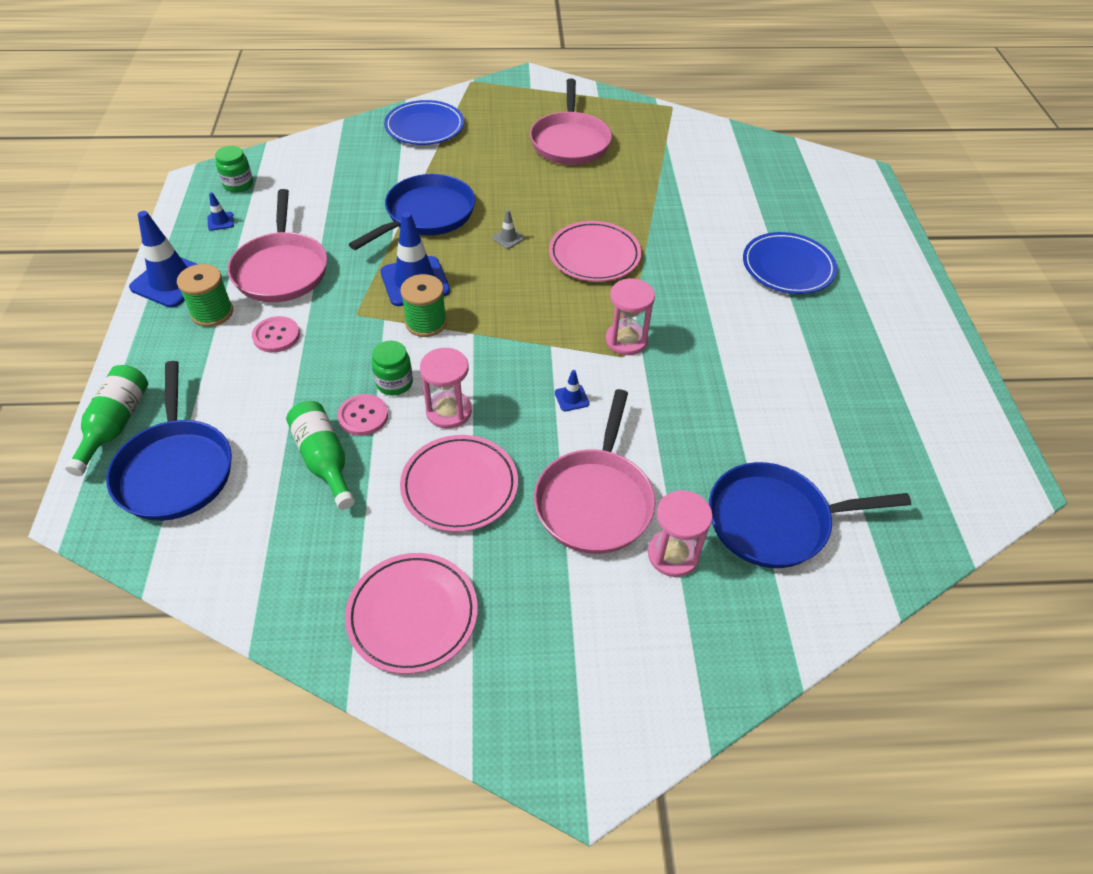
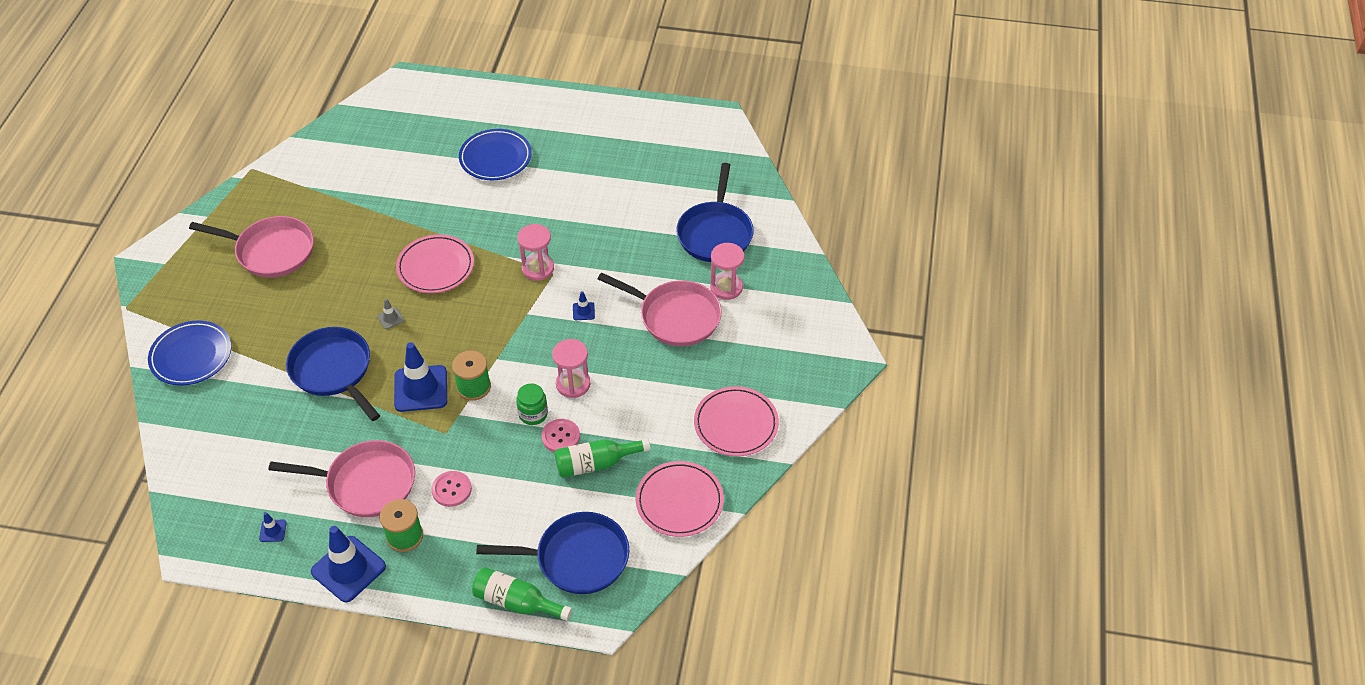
camera: 75 degrees left, 0 degrees up
(238, 184) = (217, 515): green jar -> none
(459, 486) = (643, 387): pink plate -> pink plate (679, 501)

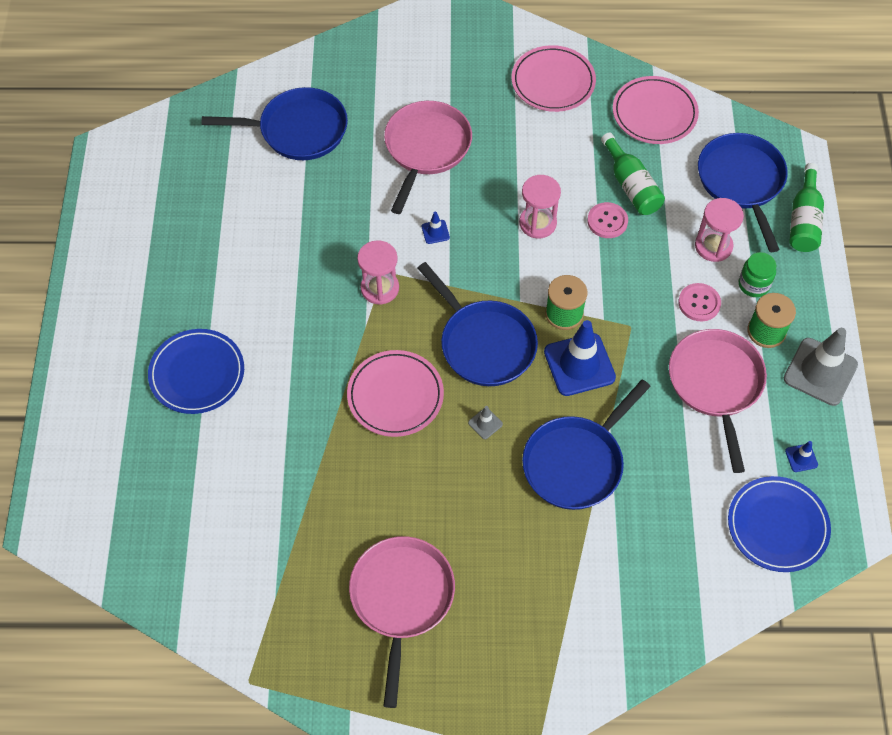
camera: 100 degrees left, 10 degrees up
(191, 356) = (593, 637): blue plate -> blue plate (777, 526)
(348, 569) = (820, 372): blue traffic cone -> grey traffic cone
(463, 328) = (484, 343): none -> blue pan
(533, 414) = (585, 251): green jar -> green jar (753, 285)
(726, 287) = (376, 111): pink hourglass -> pink hourglass (713, 246)

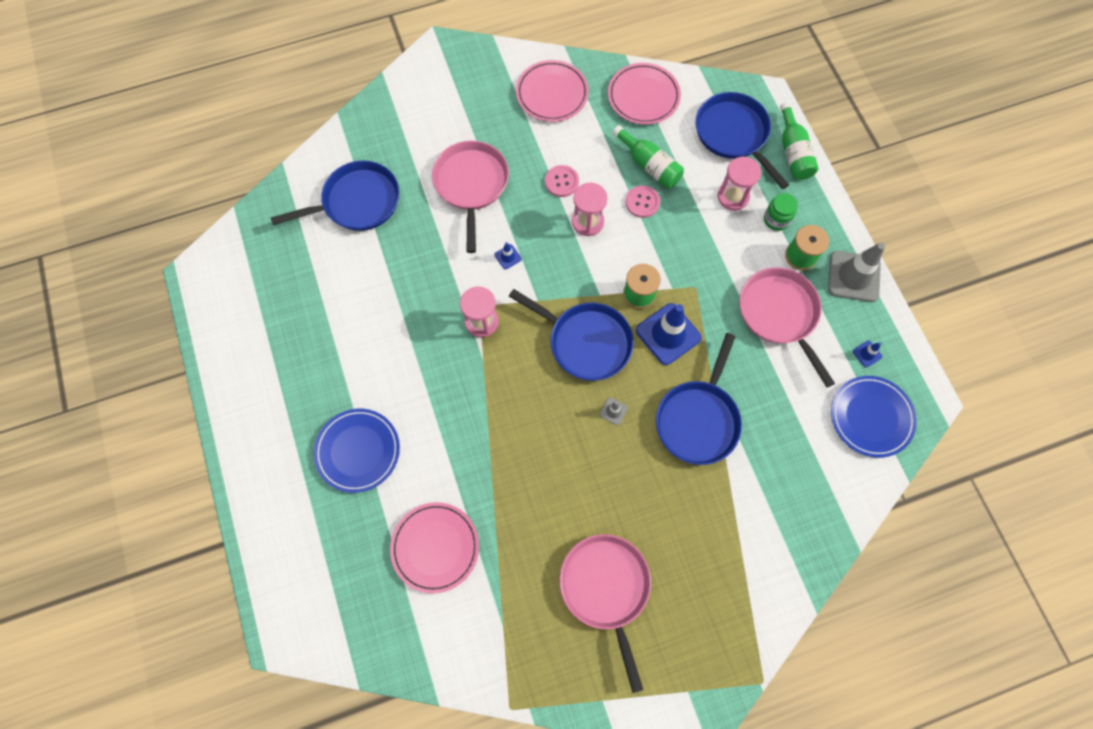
camera: 20 degrees left, 10 degrees up
(395, 396) = (531, 412): pink plate -> pink plate (435, 547)
(699, 303) = (740, 249): pink button -> pink button (561, 182)

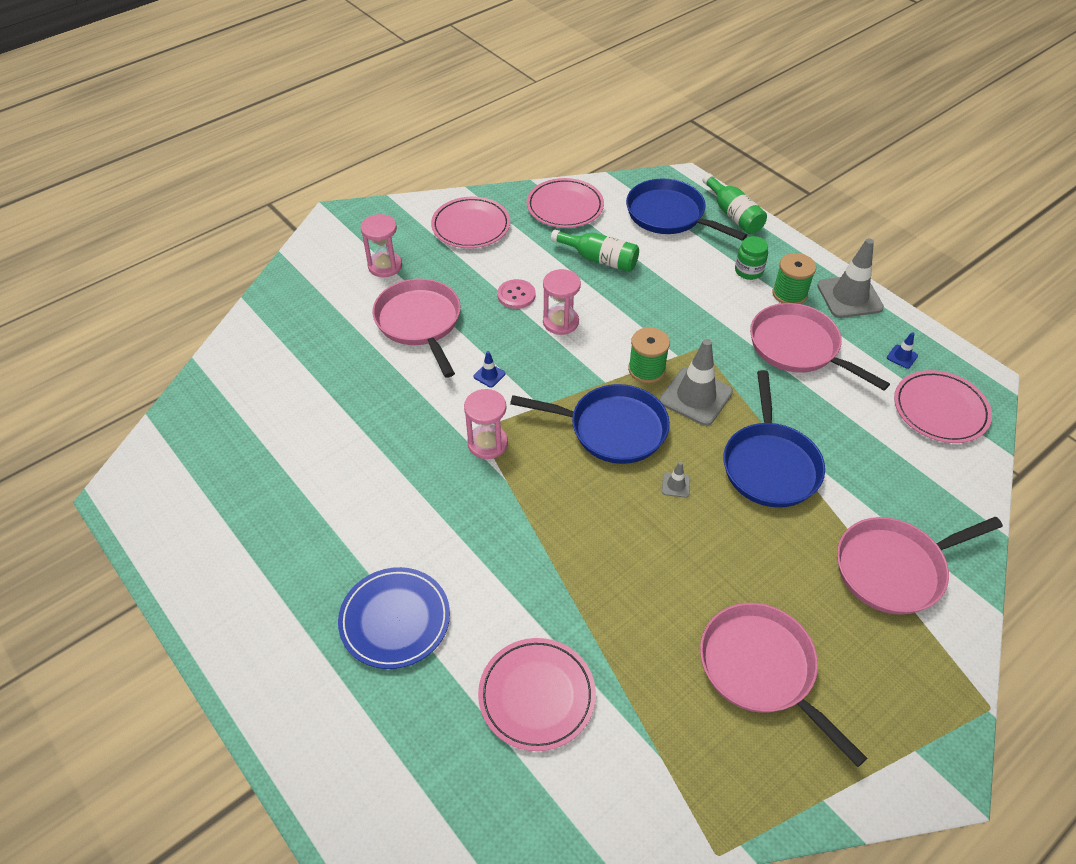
camera: 20 degrees left, 20 degrees down
(357, 202) = (295, 371): blue pan -> none
(642, 202) = (608, 291): pink button -> none
(668, 334) = (696, 396): blue traffic cone -> grey traffic cone
(733, 197) = (696, 263): pink hourglass -> pink hourglass (385, 266)
(751, 545) = (894, 568): none -> pink pan
(871, 417) = (940, 410): blue plate -> pink plate

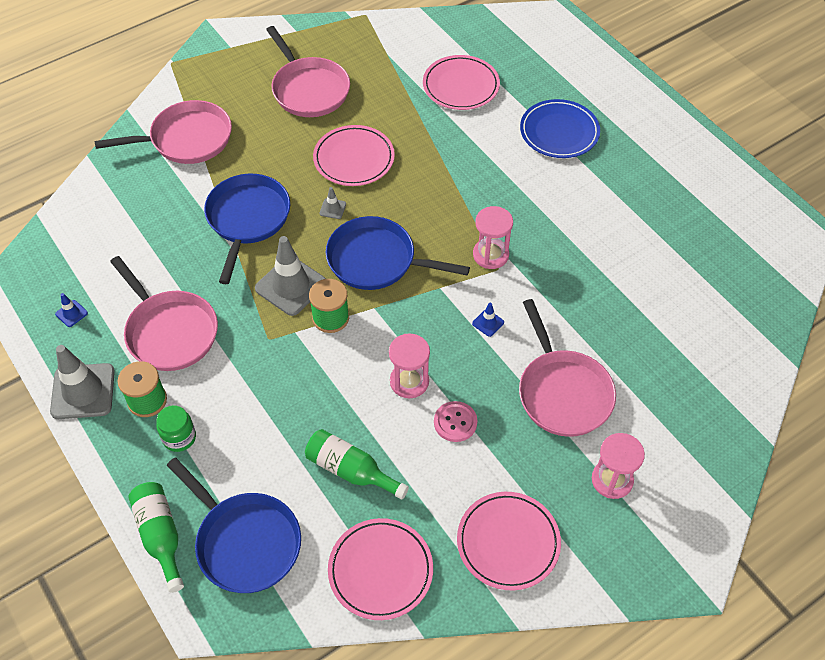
camera: 175 degrees left, 5 degrees up
(940, 410) = (71, 257): pink plate -> pink plate (354, 159)

